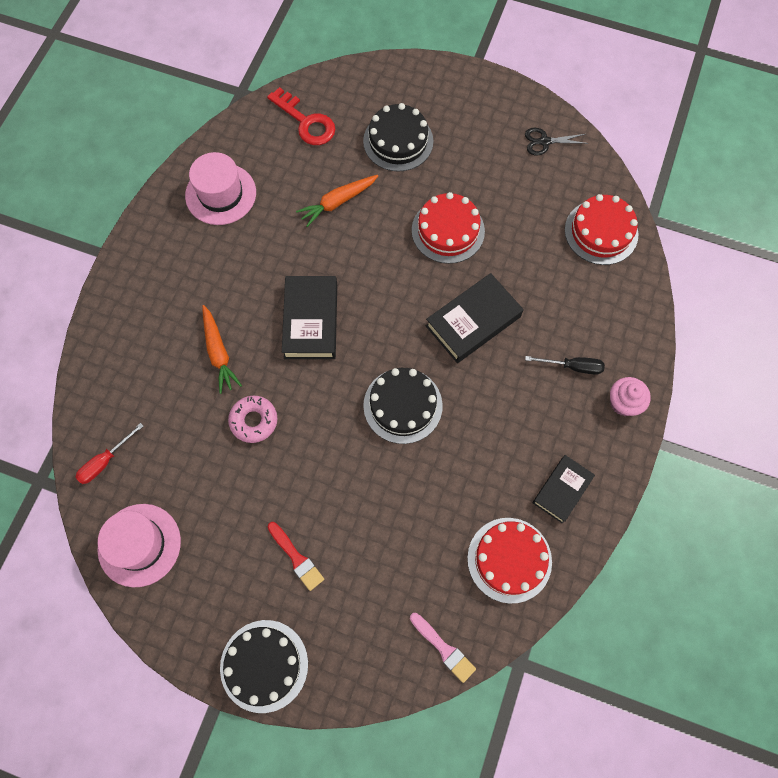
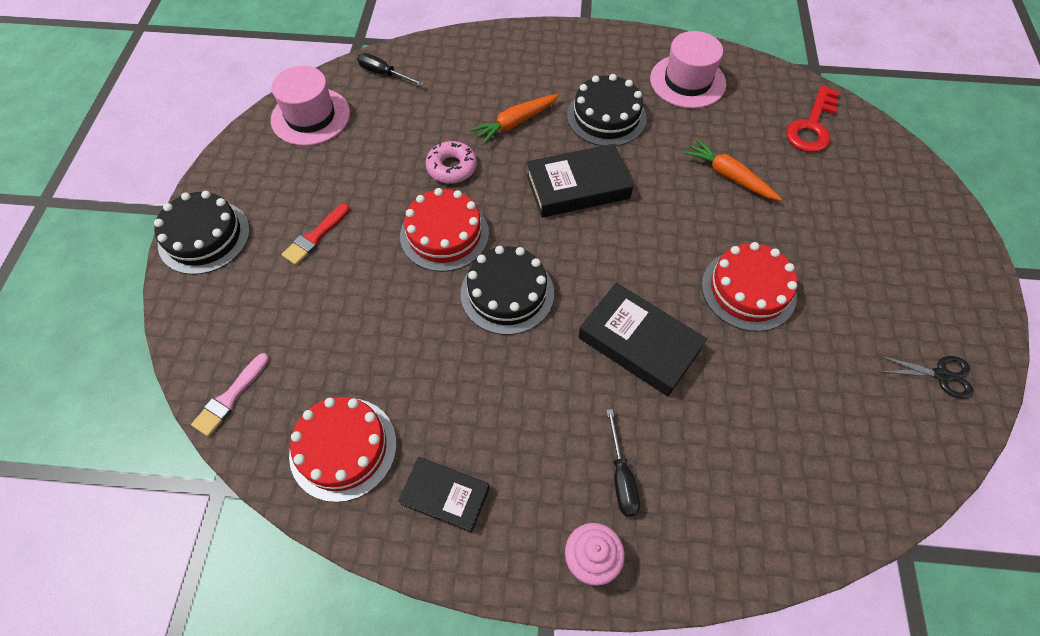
camera: 75 degrees right, 10 degrees down
(105, 461) = (384, 74): red screwdriver -> black screwdriver
(398, 141) = (840, 213): black cake -> black cake (606, 116)
(544, 142) = (941, 375): black scissors -> black scissors turned 120 degrees clockwise
(601, 232) = (842, 478): red cake -> red cake (444, 234)

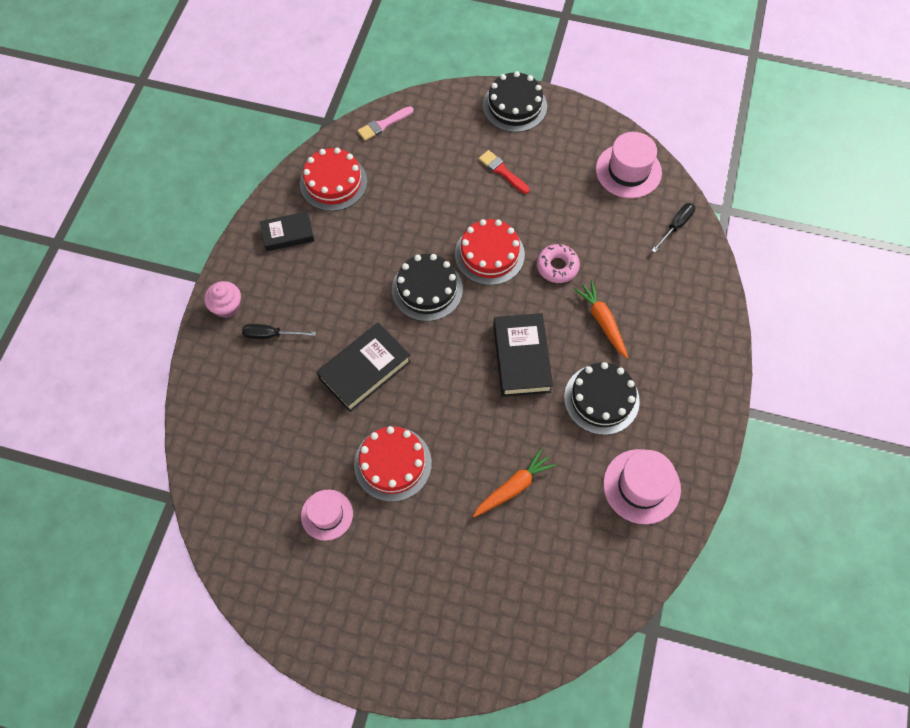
camera: 100 degrees right, 5 degrees up
(230, 397) = (383, 124): pink brush -> pink brush turned 75 degrees counterclockwise
(445, 496) = (288, 234): black book -> black book turned 45 degrees clockwise
(812, 126) = (565, 589): red key -> none
(838, 347) = (327, 515): none -> pink hat
(941, 375) = (284, 586): black scissors -> none

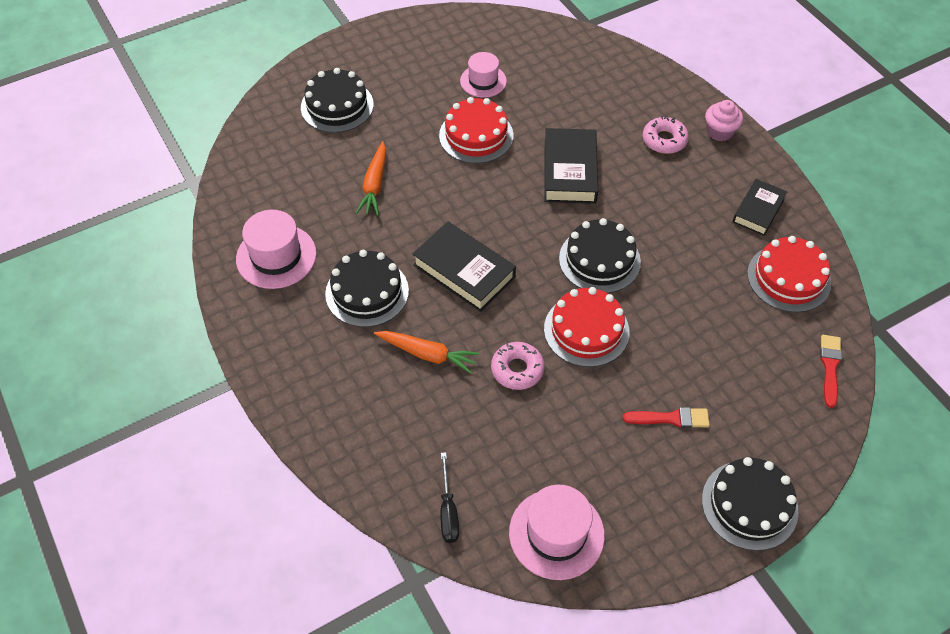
camera: 135 degrees right, 10 degrees down
(271, 335) = (664, 140): black screwdriver -> pink donut
(383, 124) = (830, 367): pink brush -> red brush
(468, 602) = (337, 106): none -> black cake

